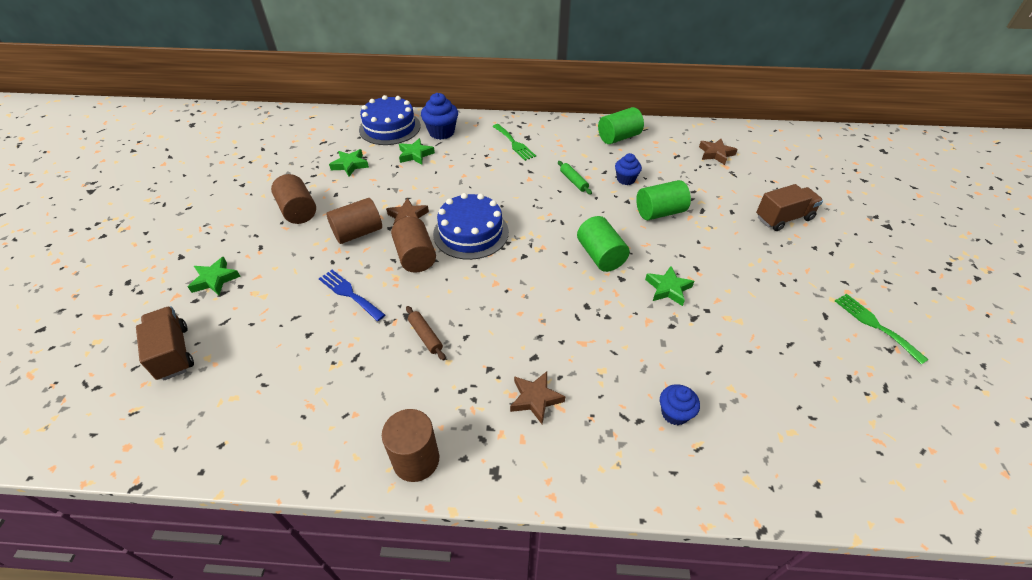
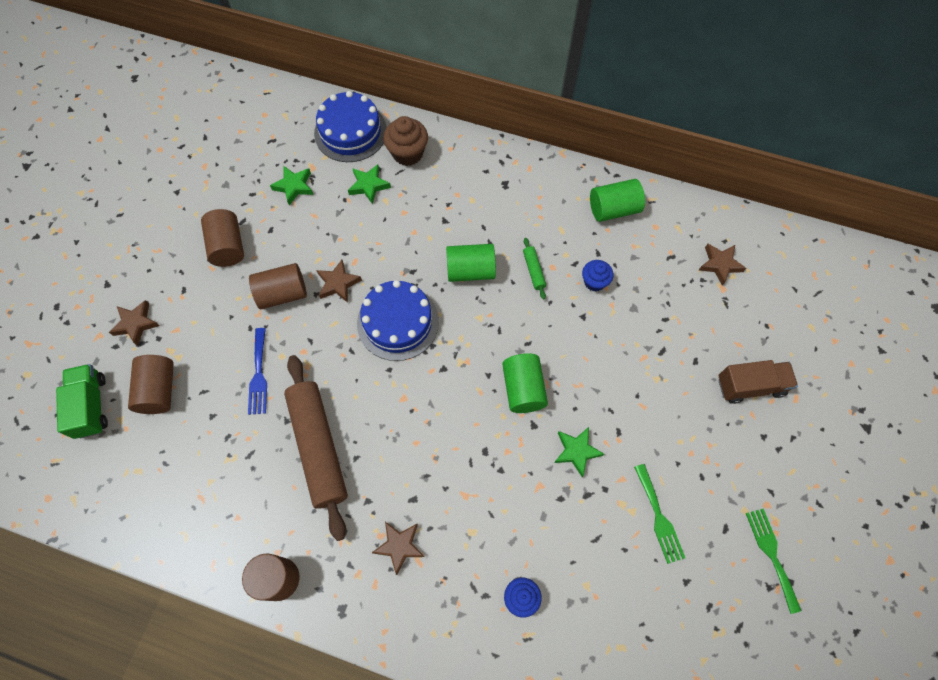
camera: 15 degrees right, 20 degrees up
(173, 353) = (91, 406): brown truck -> green truck
(215, 279) = (136, 324): green star -> brown star
(349, 293) = (258, 375): blue fork -> blue fork turned 150 degrees counterclockwise
(415, 256) = (333, 342): brown cylinder -> brown cylinder (159, 390)
(425, 336) = (319, 447): brown rolling pin -> brown rolling pin, size x2.49
(441, 132) = (407, 153): blue cupcake -> brown cupcake
(514, 143) = (486, 192): green fork -> green fork (659, 517)
(659, 212) = (612, 342): green cylinder -> green cylinder (470, 271)

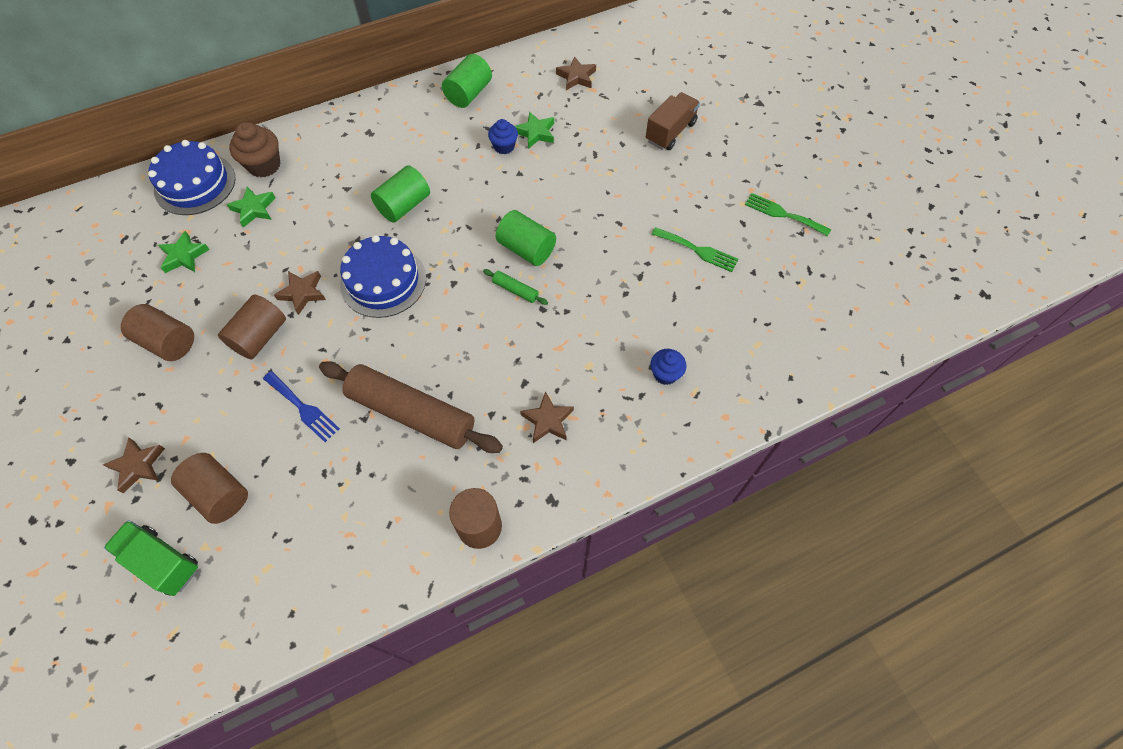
camera: 45 degrees left, 5 degrees down
(534, 270) = (452, 171): green rolling pin -> green rolling pin (515, 290)
(576, 451) = (604, 256): green star -> green star (535, 133)

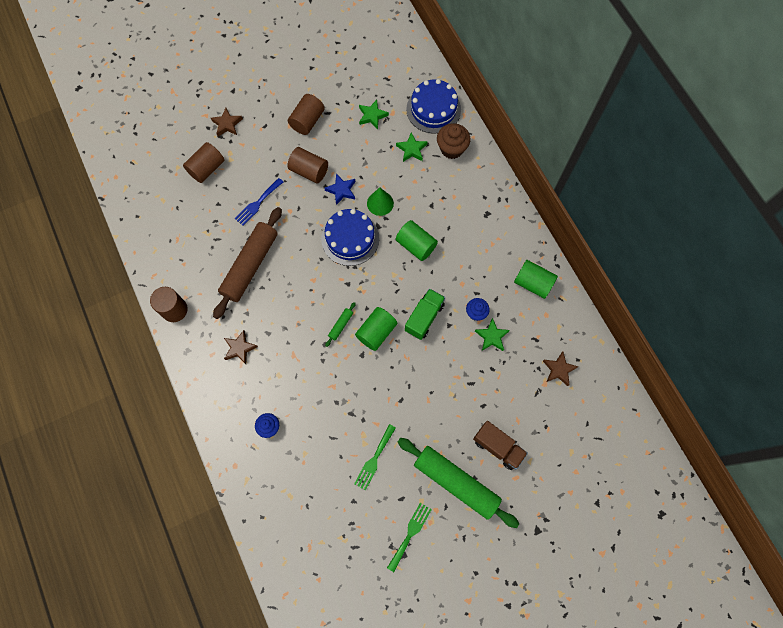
camera: 90 degrees right, 10 degrees up
(162, 562) = (171, 149): green truck -> green truck (424, 317)
(302, 293) = (341, 190): brown star -> blue star
(333, 246) = (380, 203): none -> green cone
(716, 170) = (456, 482): none -> green rolling pin

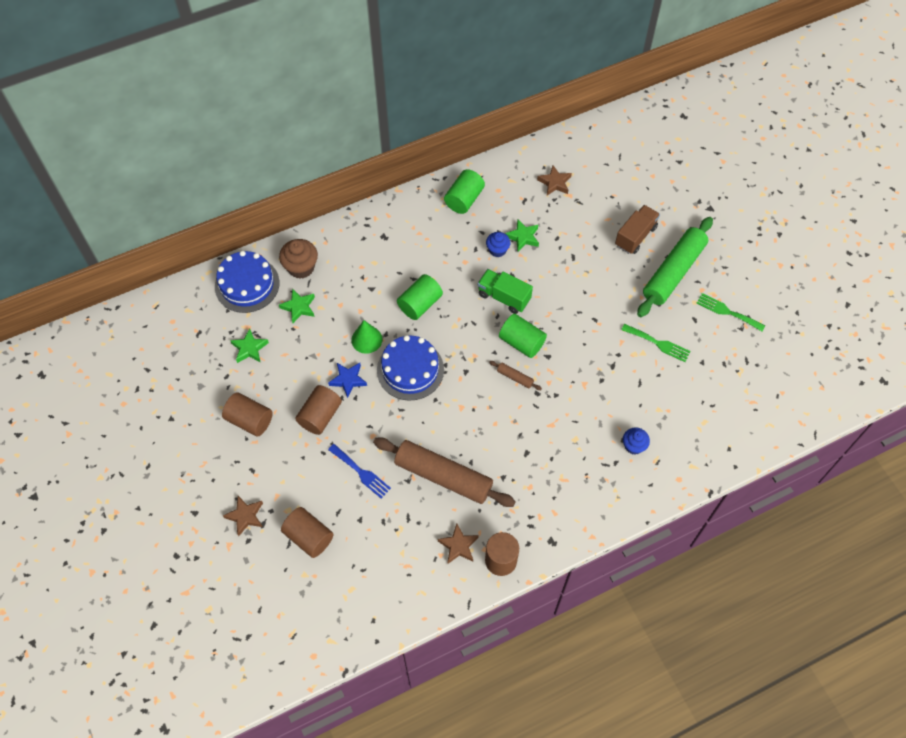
camera: 90 degrees left, 10 degrees down
(240, 348) = (546, 482): brown star -> brown star (458, 546)
(341, 325) = (515, 377): green rolling pin -> brown rolling pin

